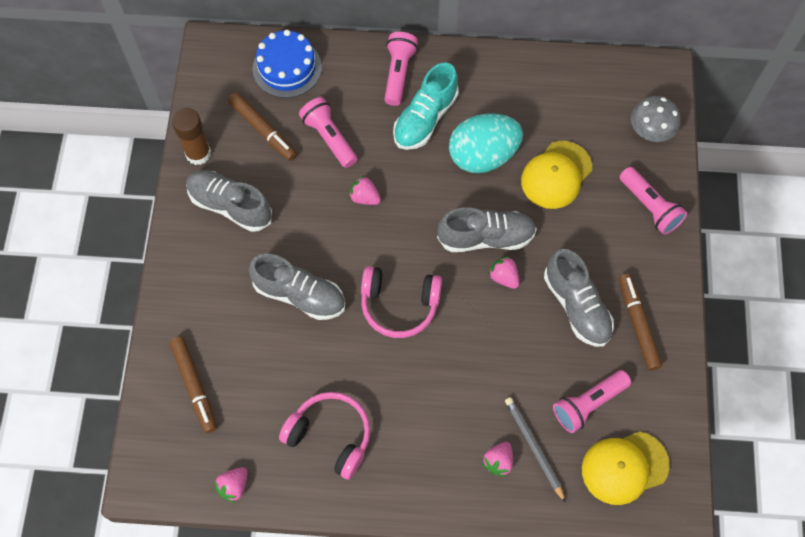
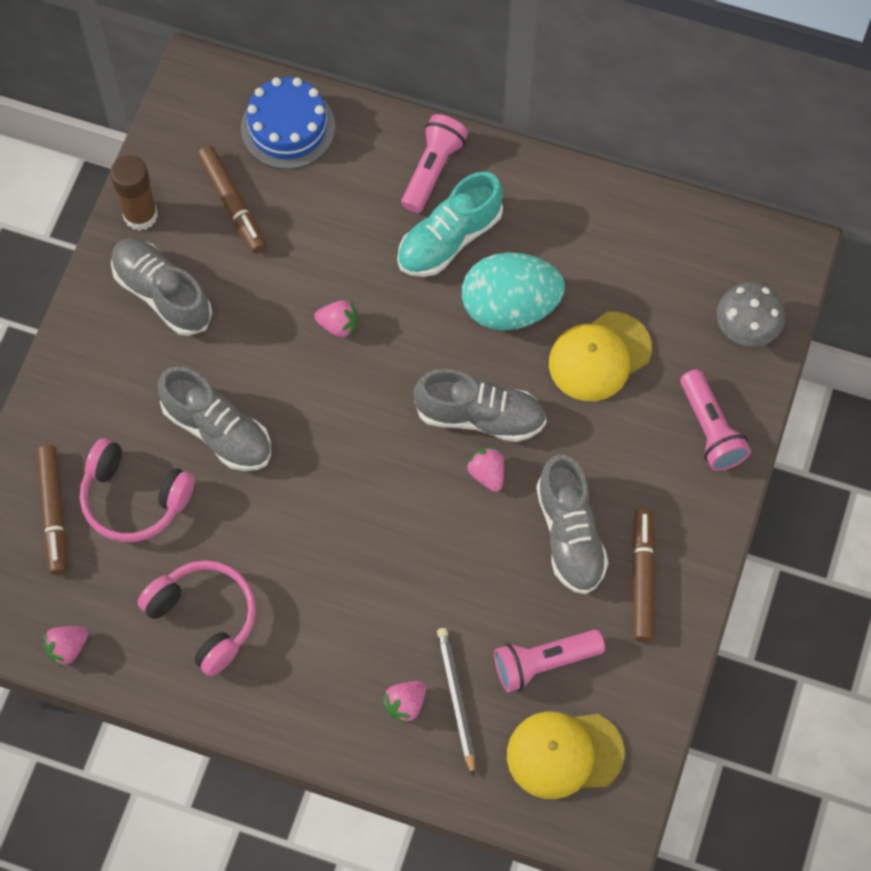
camera: 15 degrees right, 0 degrees up
(329, 138) = (316, 235): pink flashlight -> none
(364, 197) = (338, 325): pink strawberry -> pink strawberry turned 150 degrees clockwise
(399, 305) = (341, 476): pink headphones -> pink headphones (134, 499)

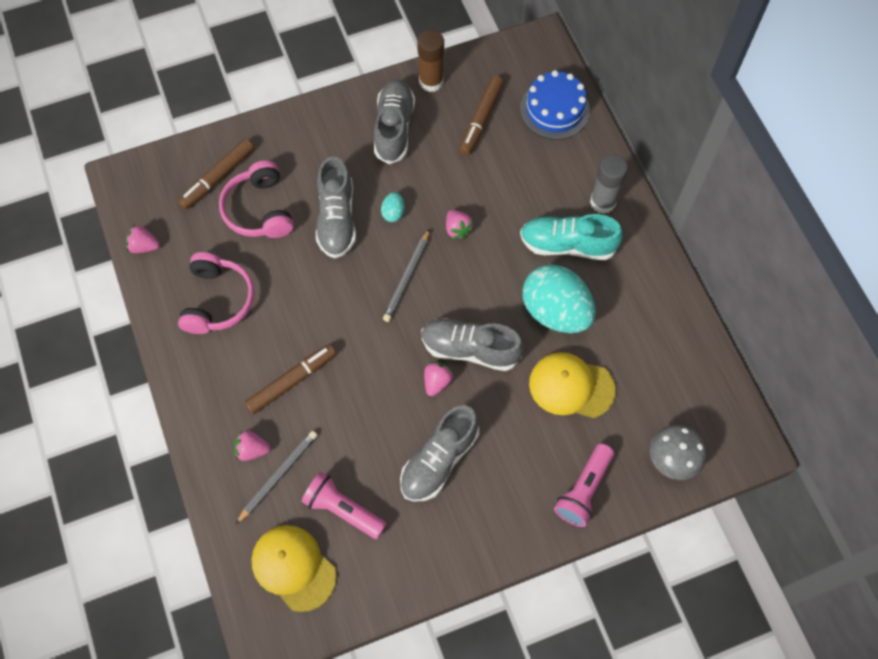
camera: 50 degrees right, 0 degrees up
(262, 371) = (393, 213): none -> turquoise egg
(348, 414) = (407, 277): none -> grey pencil
(433, 170) = (603, 202): pink flashlight -> grey glue stick
(480, 416) = (470, 349): grey shoe -> grey shoe turned 135 degrees clockwise
(642, 578) = (448, 525): brown marker -> brown marker (292, 381)

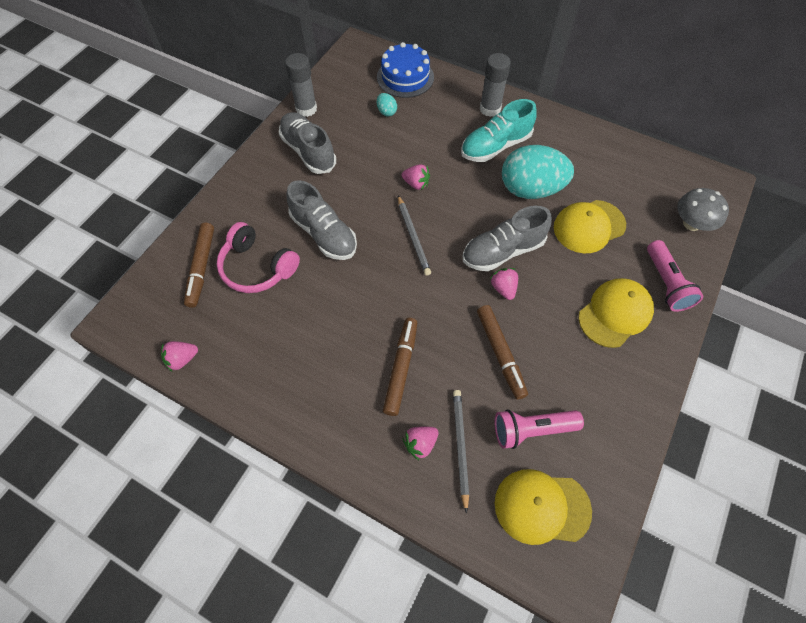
camera: 40 degrees left, 5 degrees down
(217, 300) = (284, 354): pink headphones -> none
(393, 213) = (361, 203): turquoise egg -> turquoise egg (386, 112)
(431, 81) = (306, 109): brown glue stick -> grey glue stick
(439, 460) = (559, 338): grey shoe -> none
(481, 119) = (363, 110): brown marker -> brown marker (500, 354)
(509, 478) = (615, 313): none -> yellow cap

